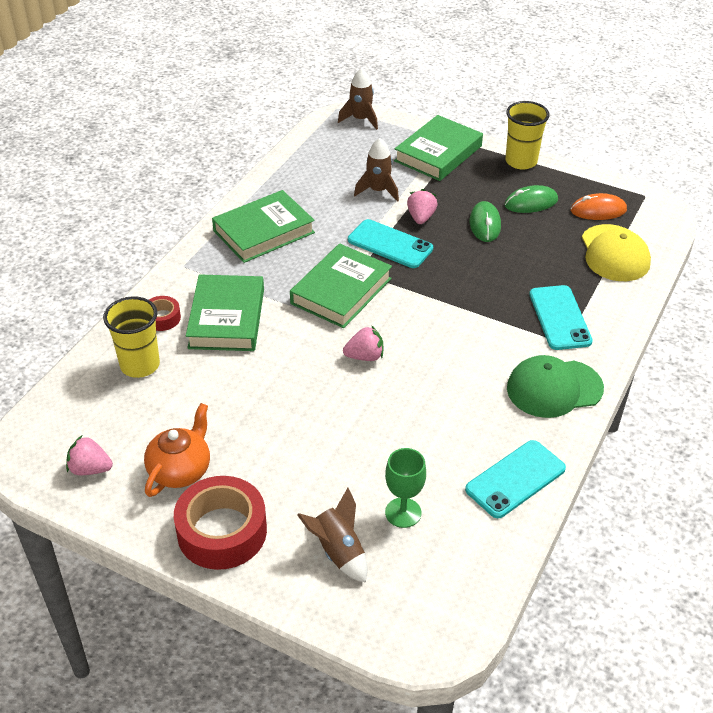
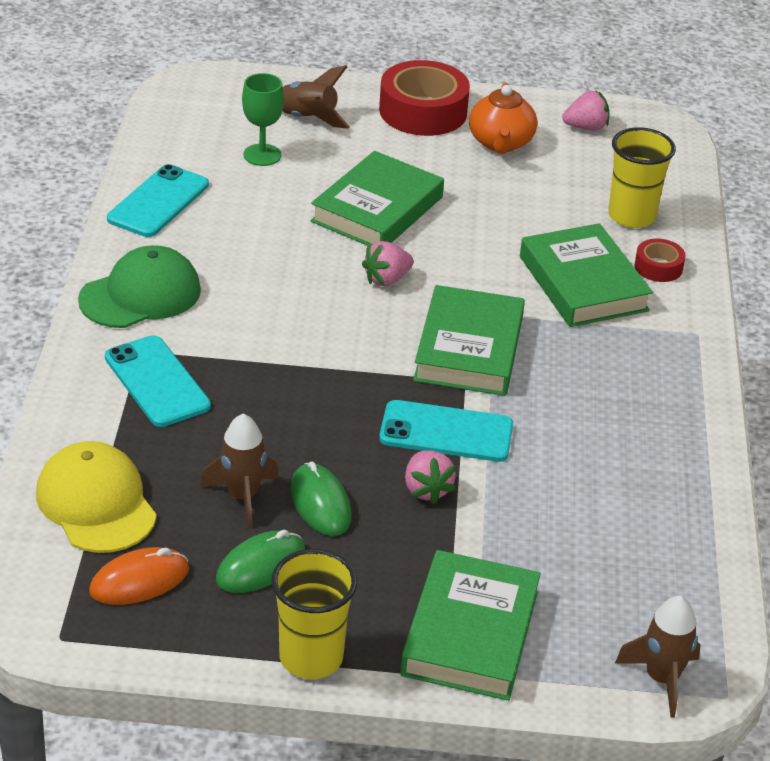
camera: 155 degrees right, 5 degrees down
(264, 232) = (638, 406): green book -> green book (377, 209)
(378, 191) = (523, 522): brown rocket -> brown rocket (242, 496)

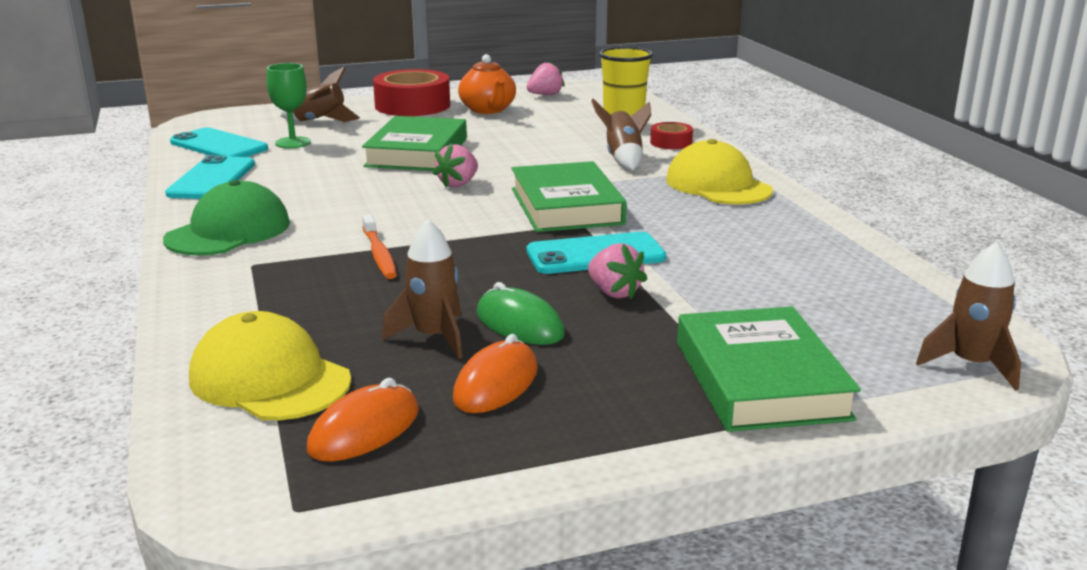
camera: 20 degrees left, 15 degrees down
(157, 382) = (282, 280): turquoise phone -> turquoise phone (218, 146)
(255, 370) = (379, 254): none -> orange toothbrush
(260, 566) = (496, 384): green mouse -> orange mouse
(311, 657) = (616, 443): yellow cup -> none
(583, 283) = (623, 159): green book -> brown rocket
(648, 359) = (718, 185): none -> yellow cap

